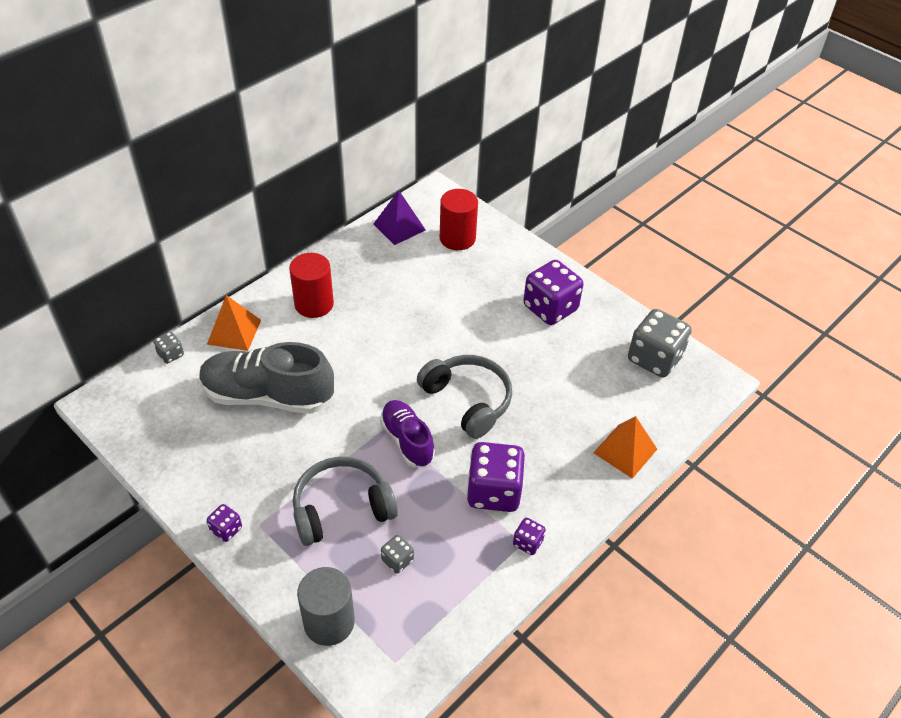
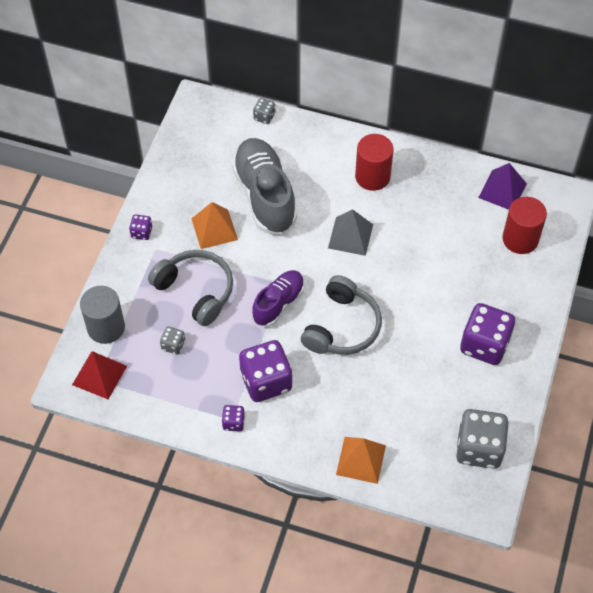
camera: 65 degrees right, 10 degrees up
(234, 332) = (310, 142): orange pyramid -> orange pyramid (214, 229)
(369, 349) = (350, 236): none -> grey pyramid
(390, 657) = (99, 375): none -> red pyramid

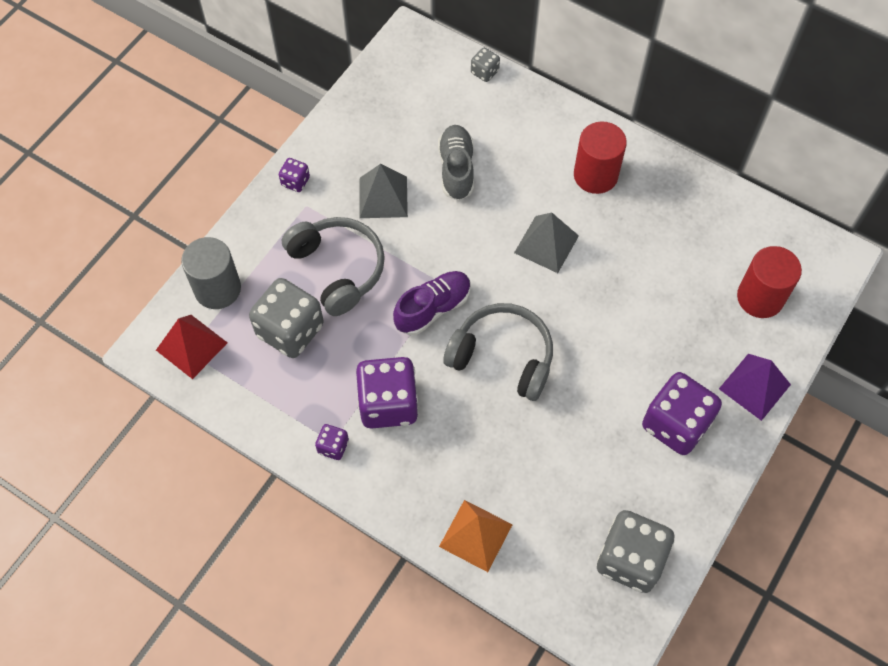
camera: 15 degrees right, 5 degrees up
(173, 345) = (290, 330): grey dice -> grey dice, size x2.14
(214, 229) = (383, 197): orange pyramid -> grey pyramid
(265, 195) = (456, 169): grey shoe -> grey shoe, size x0.60
(342, 326) = (502, 357): grey headphones -> grey headphones turned 105 degrees counterclockwise
(502, 190) = (754, 229): purple pyramid -> purple pyramid (754, 386)

